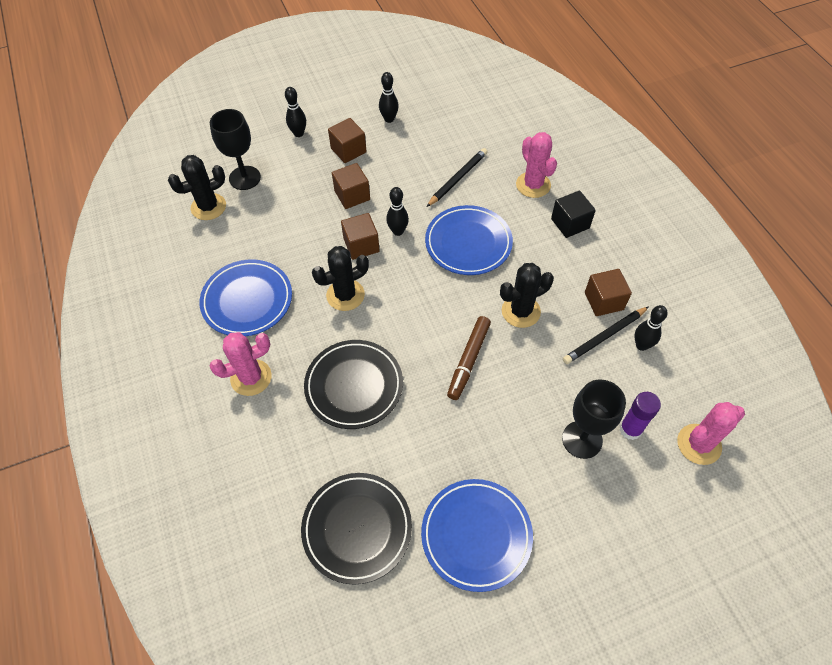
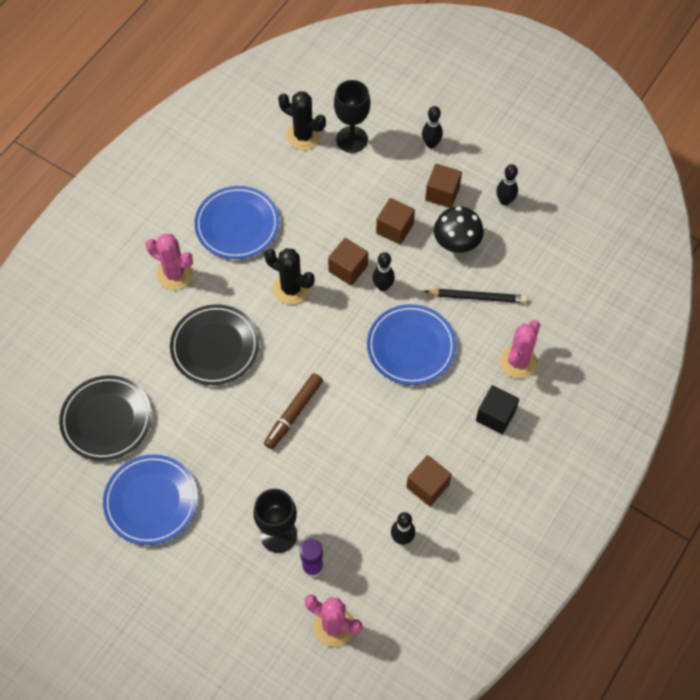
camera: 55 degrees right, 5 degrees up
(400, 165) = (456, 243): none -> black mushroom
(468, 360) = (293, 413): brown marker -> brown marker turned 45 degrees counterclockwise
(521, 311) = (369, 426): black cactus -> none
(604, 337) = (390, 504): black pencil -> none

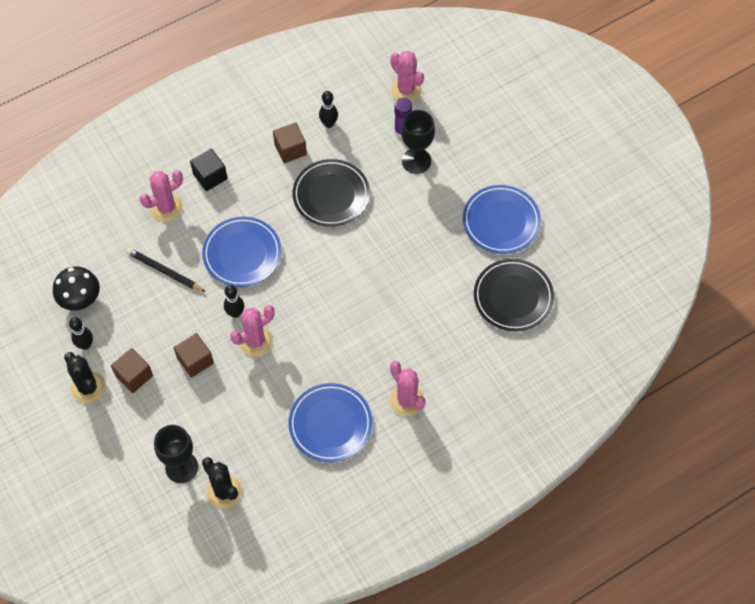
camera: 155 degrees left, 0 degrees up
(215, 347) = (400, 320): black plate -> black plate (331, 195)
(291, 289) = (313, 344): black cactus -> black cactus (88, 387)
(293, 413) = (362, 241): brown marker -> none
(348, 269) = (255, 341): brown cube -> pink cactus
(431, 144) = (113, 429): black bowling pin -> none
(456, 243) = (151, 324): black mushroom -> black mushroom (80, 299)

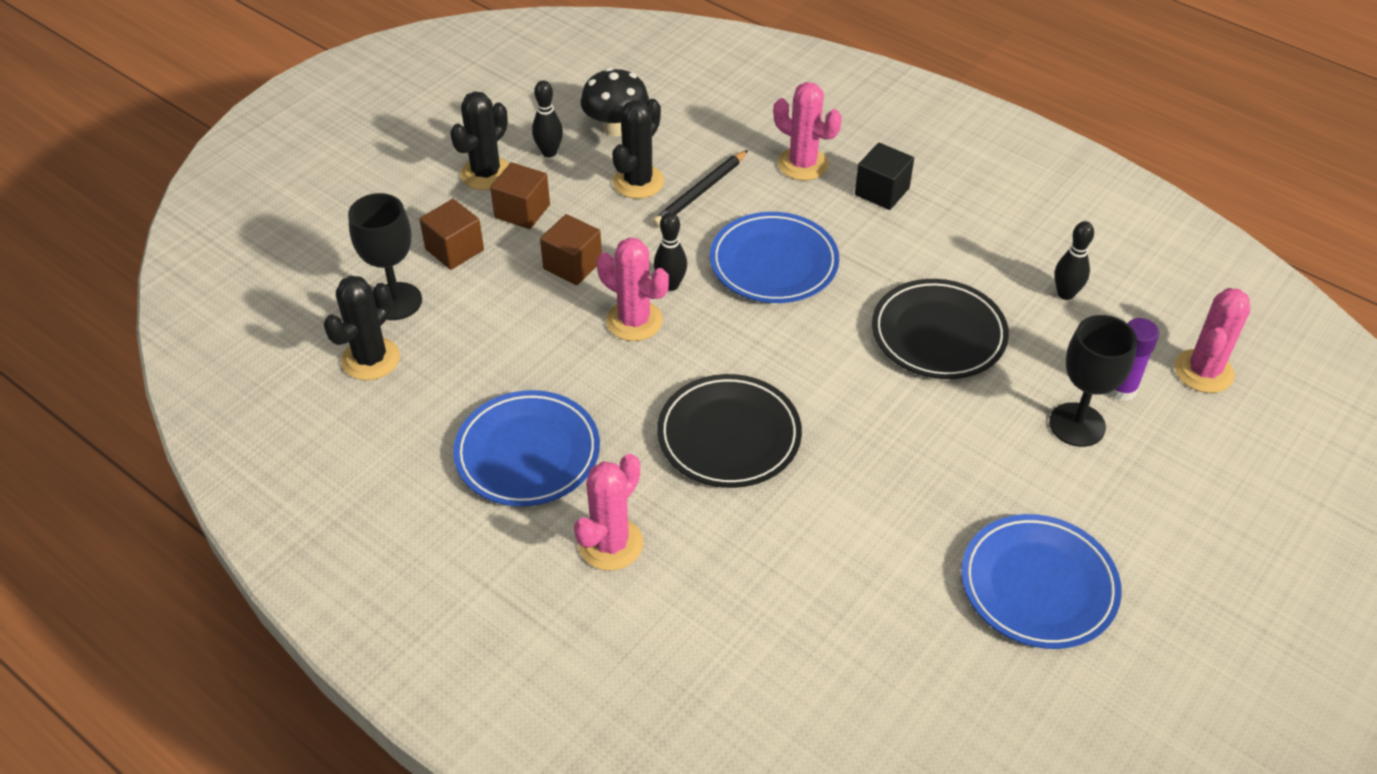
camera: 70 degrees right, 15 degrees down
(139, 302) = (638, 182): none -> black cactus
(164, 271) = (700, 192): black pencil -> black pencil turned 150 degrees counterclockwise
(290, 149) = (987, 263): brown cube -> brown cube (454, 250)
(513, 297) = (892, 650): black plate -> black plate (729, 436)

